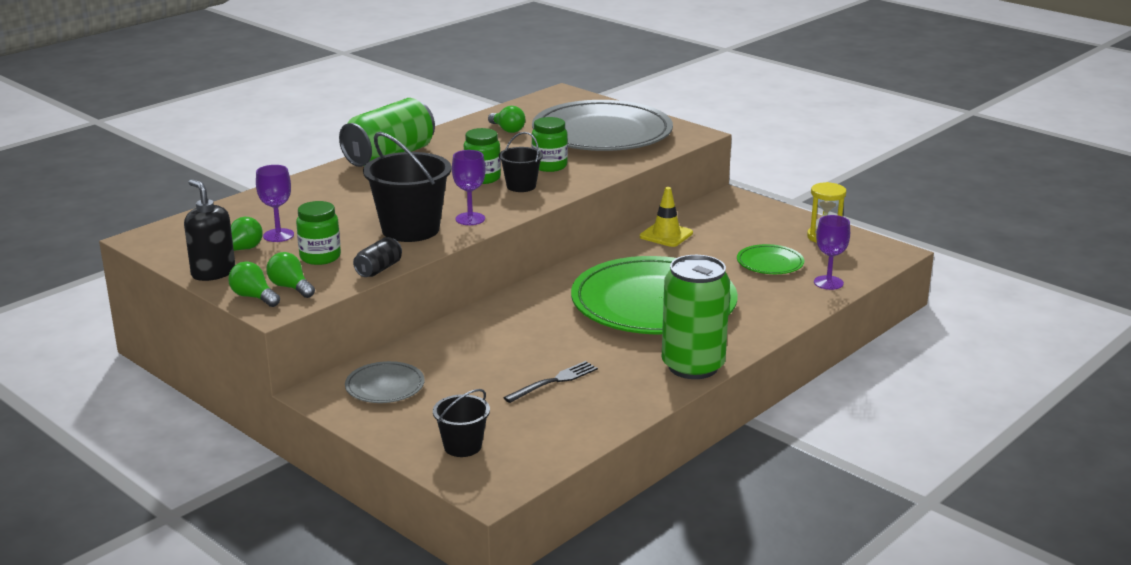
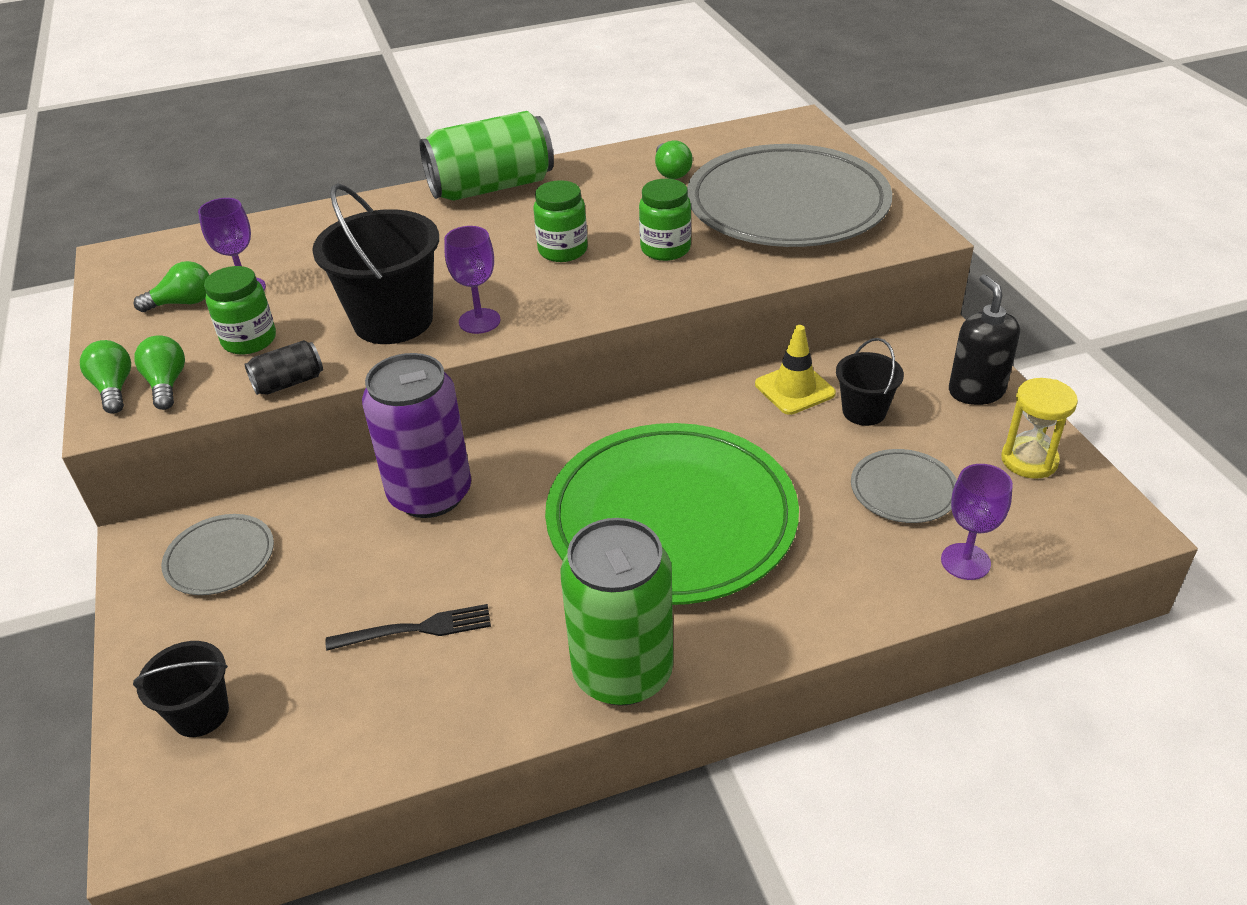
camera: 30 degrees right, 15 degrees up
(213, 273) = (119, 333): black soap dispenser -> black soap dispenser (976, 391)
(491, 327) = (430, 494): none -> purple can
(521, 186) = (596, 277): black bucket -> black bucket (864, 411)
(770, 263) = (903, 490): green plate -> grey plate

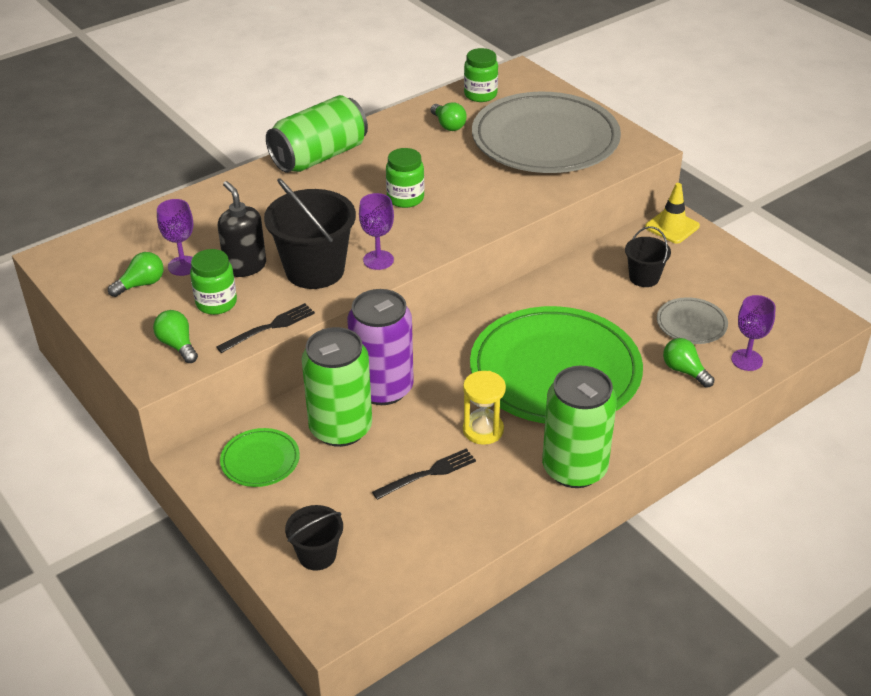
camera: 20 degrees left, 0 degrees up
(114, 389) = (139, 356): green light bulb -> green light bulb (684, 371)
(220, 558) = (260, 460): grey plate -> green plate
(289, 383) = (269, 327): black can -> black fork
(344, 537) = (340, 428): none -> green can
(665, 249) = (478, 186): green jar -> green jar (480, 95)
(794, 389) = (592, 270): yellow traffic cone -> yellow traffic cone (672, 227)
(976, 391) = (708, 251): black soap dispenser -> black soap dispenser (245, 266)
(1029, 460) = (759, 290): yellow hourglass -> yellow hourglass (483, 430)

